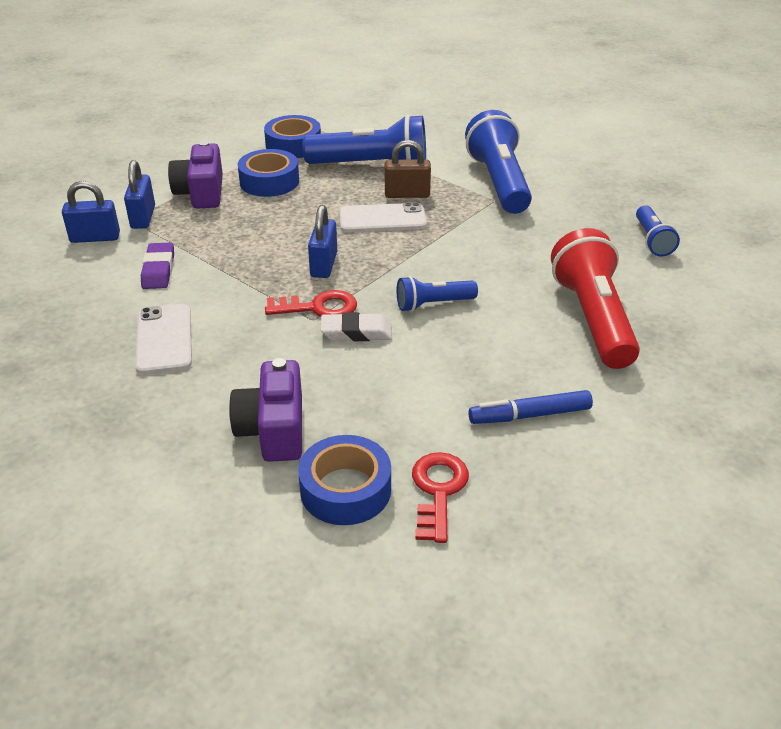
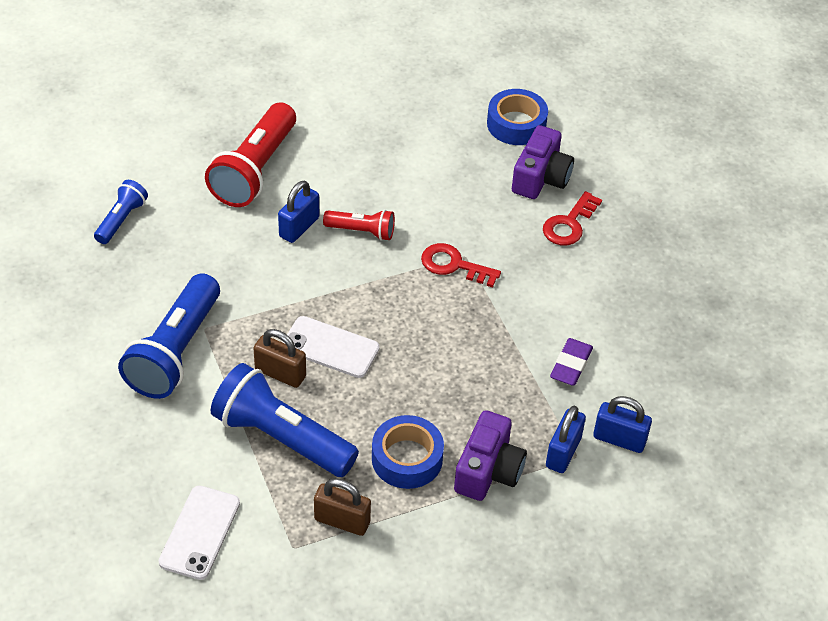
camera: 155 degrees left, 10 degrees up
(164, 339) = (590, 283): white phone -> white phone (200, 532)
(293, 145) = (342, 521): blue tape -> brown padlock
(323, 265) = (422, 310): blue padlock -> blue padlock (299, 227)
(356, 332) = (439, 230): white eraser -> none
(433, 304) = (362, 231): blue flashlight -> red flashlight
(438, 491) = (463, 103): red key -> red key (569, 224)
(529, 415) = (370, 122): blue marker -> none

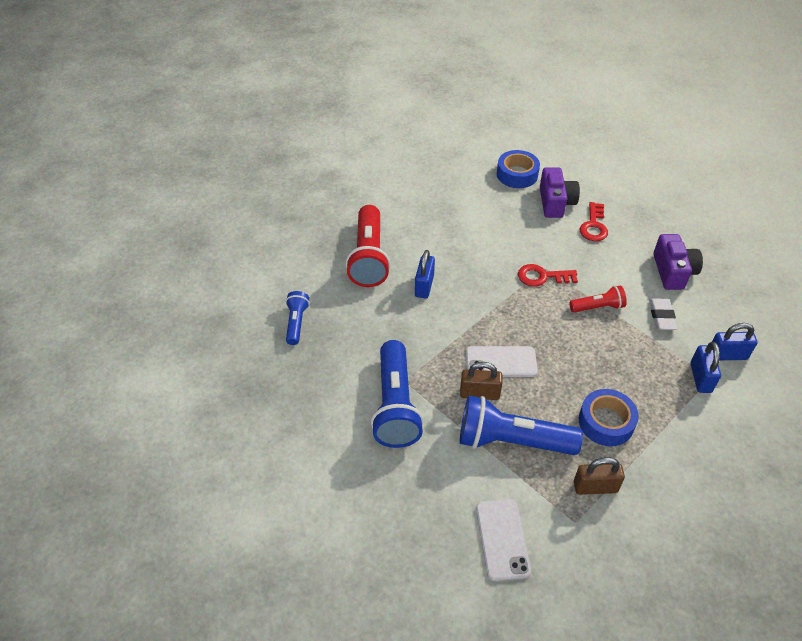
camera: 20 degrees left, 0 degrees up
(362, 231) = (468, 274): red flashlight -> red flashlight (598, 307)
(488, 470) = (664, 409): purple camera -> purple camera (673, 271)
(571, 365) = (661, 317): purple eraser -> white eraser

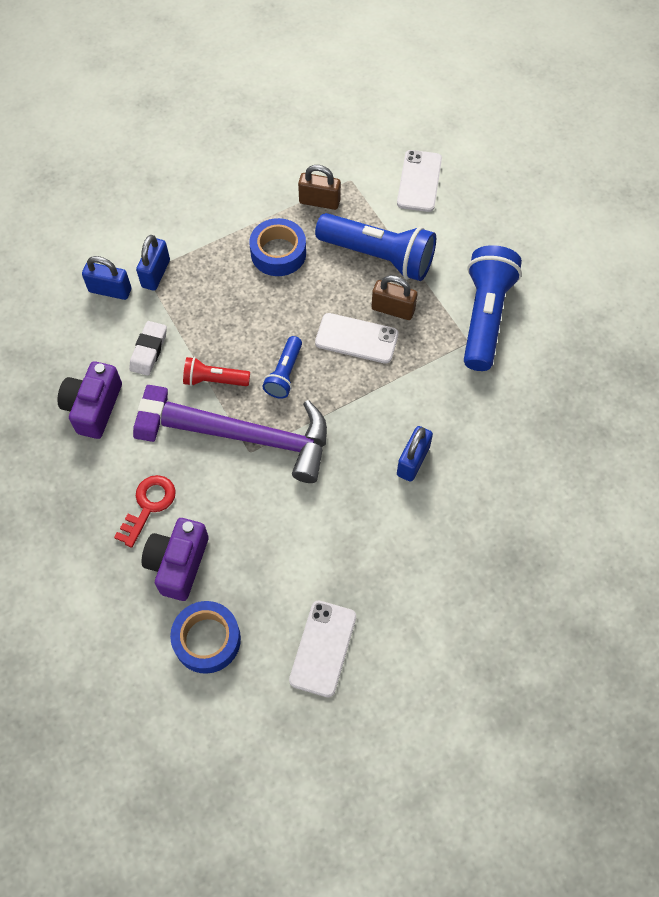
camera: 165 degrees left, 15 degrees up
(296, 323) = (582, 444): blue flashlight -> blue flashlight (284, 374)
(369, 257) = (475, 526): red flashlight -> none
(447, 183) = (323, 648): none -> white phone
(542, 277) = (258, 439): red key -> purple hammer
(628, 275) = (151, 415): none -> purple eraser

